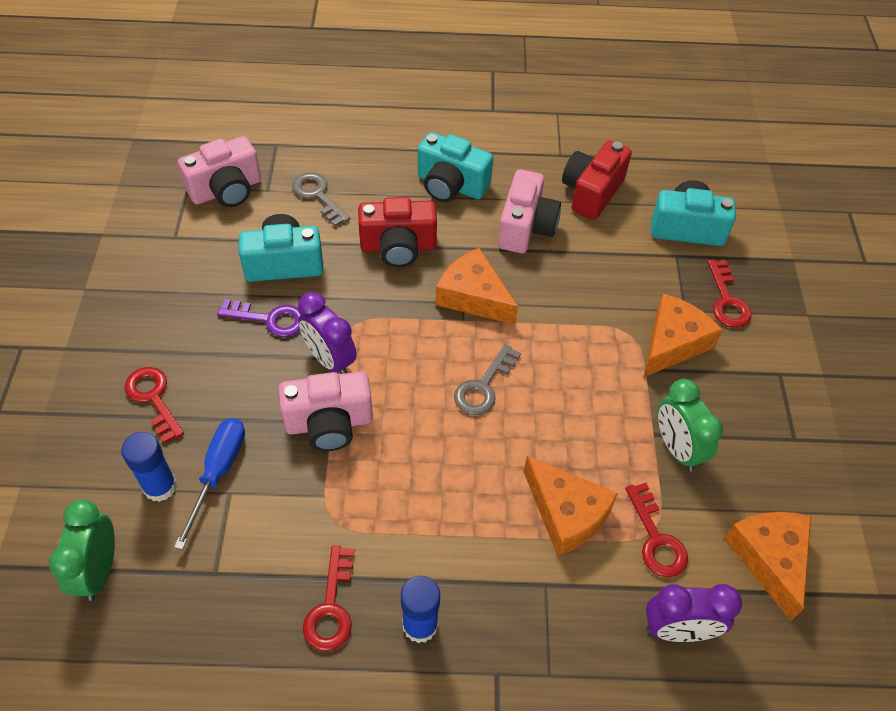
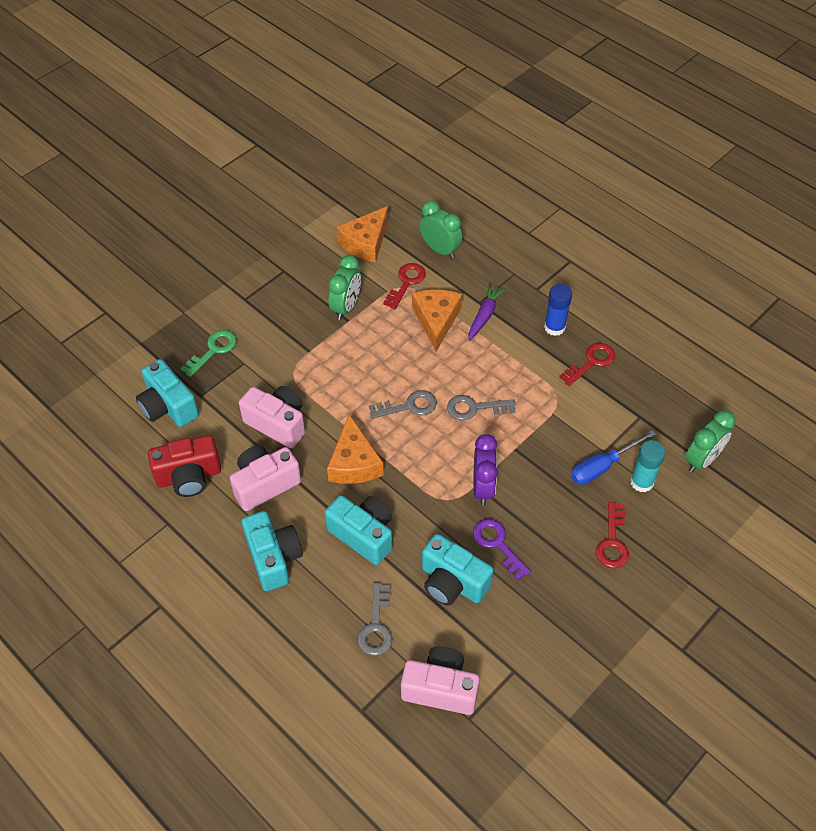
camera: 135 degrees left, 0 degrees up
(160, 486) = (641, 482): blue glue stick -> turquoise glue stick
(329, 423) = (516, 449): pink camera -> pink camera (277, 424)
(398, 247) = (363, 535): red camera -> turquoise camera
(415, 436) = (475, 408): none -> grey key
(520, 569) = (484, 315): none -> purple carrot
(673, 343) = (276, 352): orange cheese -> none
(678, 630) = (440, 249): purple clock -> green clock
(727, 300) = (213, 350): red key -> green key

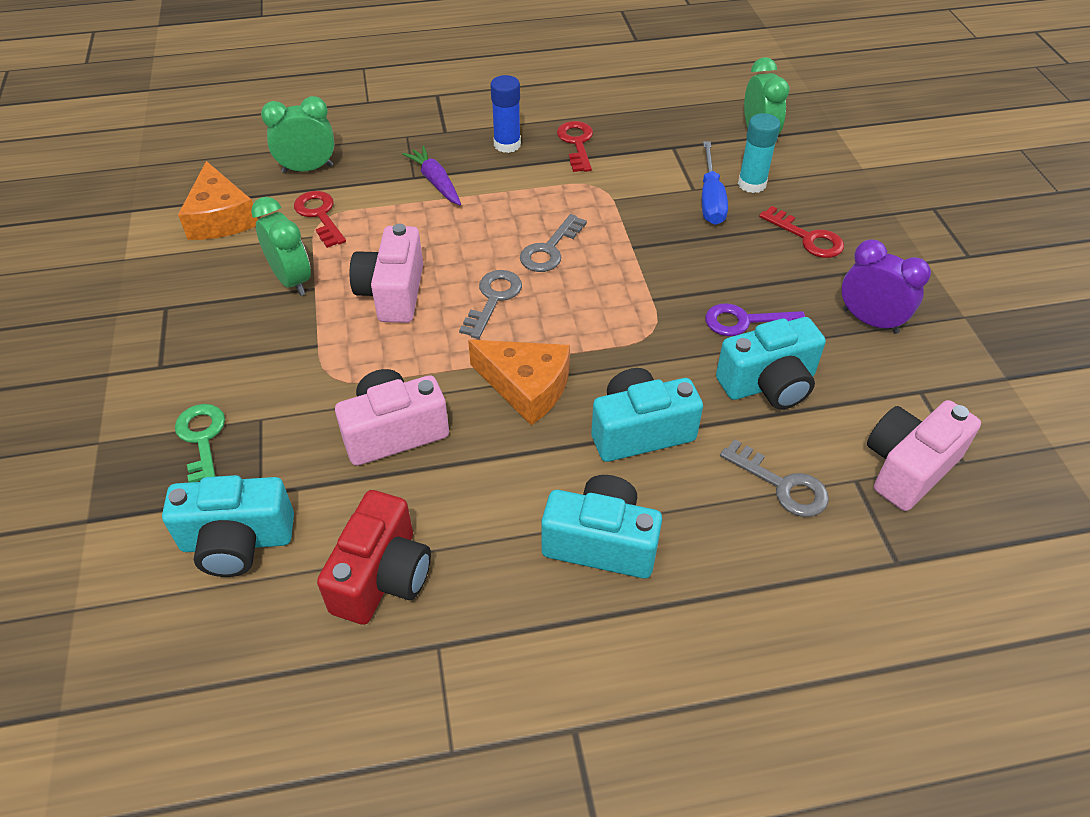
camera: 55 degrees left, 5 degrees down
(265, 484) = (476, 493): pink camera -> pink camera (393, 293)
(436, 320) = (400, 219): orange cheese -> none
(483, 487) = (660, 295): purple clock -> purple clock (870, 321)

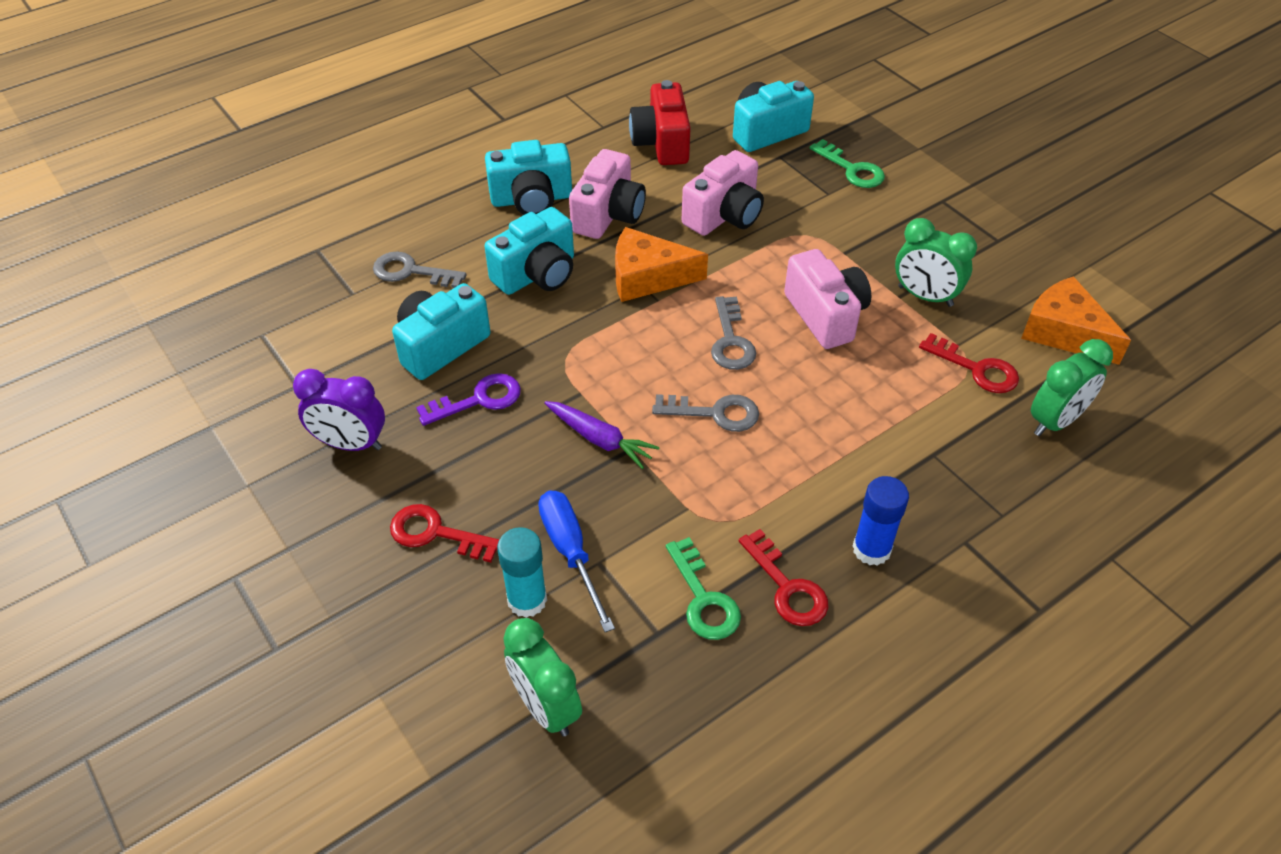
camera: 155 degrees right, 0 degrees up
(435, 182) = (903, 456): purple carrot -> purple carrot (600, 439)
(550, 249) = (715, 413): grey key -> grey key turned 90 degrees clockwise
(634, 153) = (703, 598): none -> green key
(908, 467) = (309, 315): pink camera -> pink camera (608, 215)

